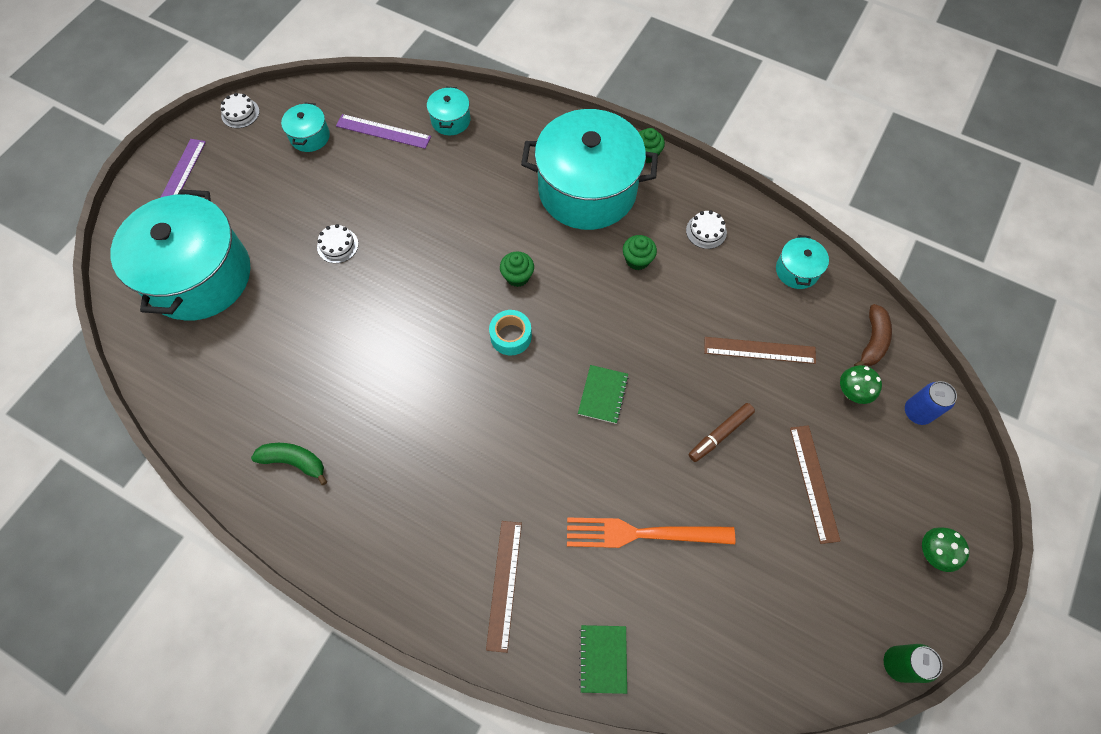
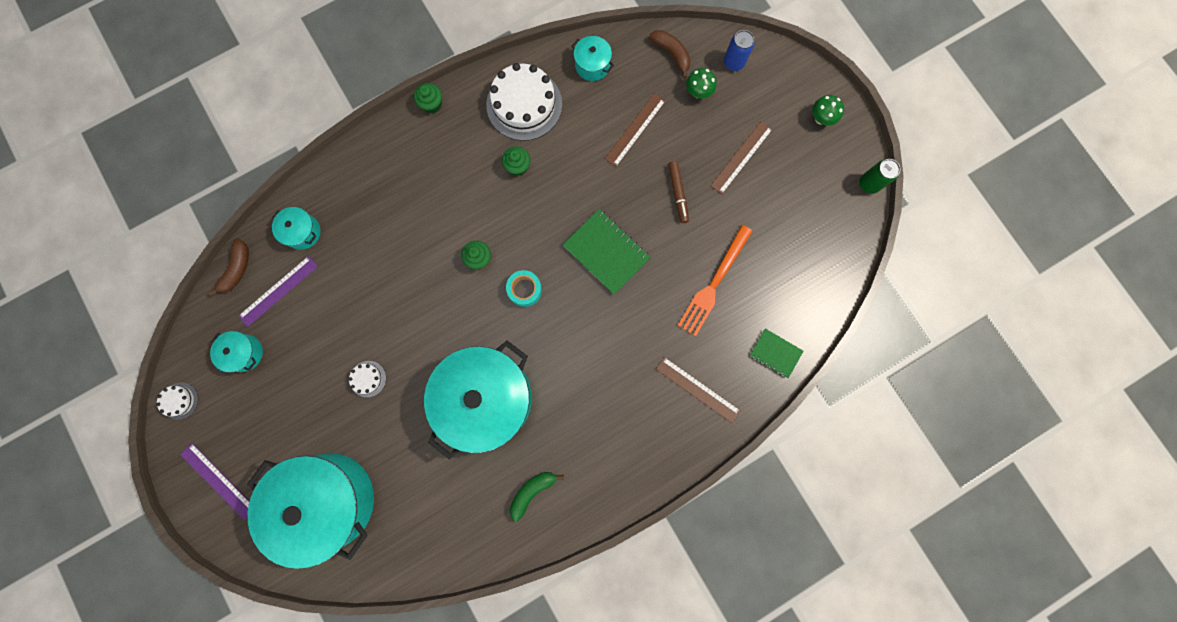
camera: 60 degrees left, 15 degrees up
(385, 92) = (237, 269): none -> brown banana
(587, 190) = (436, 166): turquoise pot -> turquoise pot (486, 398)
(603, 395) = (606, 252): green notebook -> green notebook, size x1.68
(706, 231) = (524, 104): white cake -> white cake, size x2.24
(814, 483) = (741, 157): brown ruler -> brown ruler turned 75 degrees counterclockwise

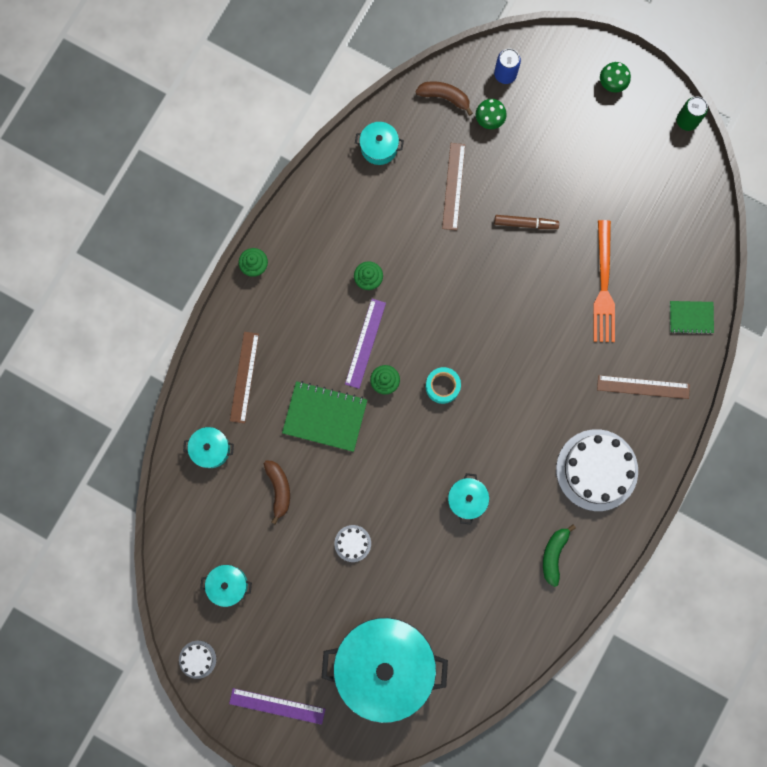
camera: 30 degrees left, 0 degrees up
(237, 269) = (173, 516): brown banana -> brown banana (279, 489)
(278, 291) = (223, 513): purple ruler -> purple ruler (365, 343)
(486, 398) = (467, 499): turquoise pot -> turquoise pot, size x0.42
(524, 104) = (339, 219): white cake -> white cake (597, 470)
(606, 252) = (494, 312): green notebook -> green notebook (325, 416)
(677, 193) = (525, 223): brown marker -> brown marker turned 45 degrees counterclockwise
(741, 157) = (562, 159): brown ruler -> brown ruler (244, 377)

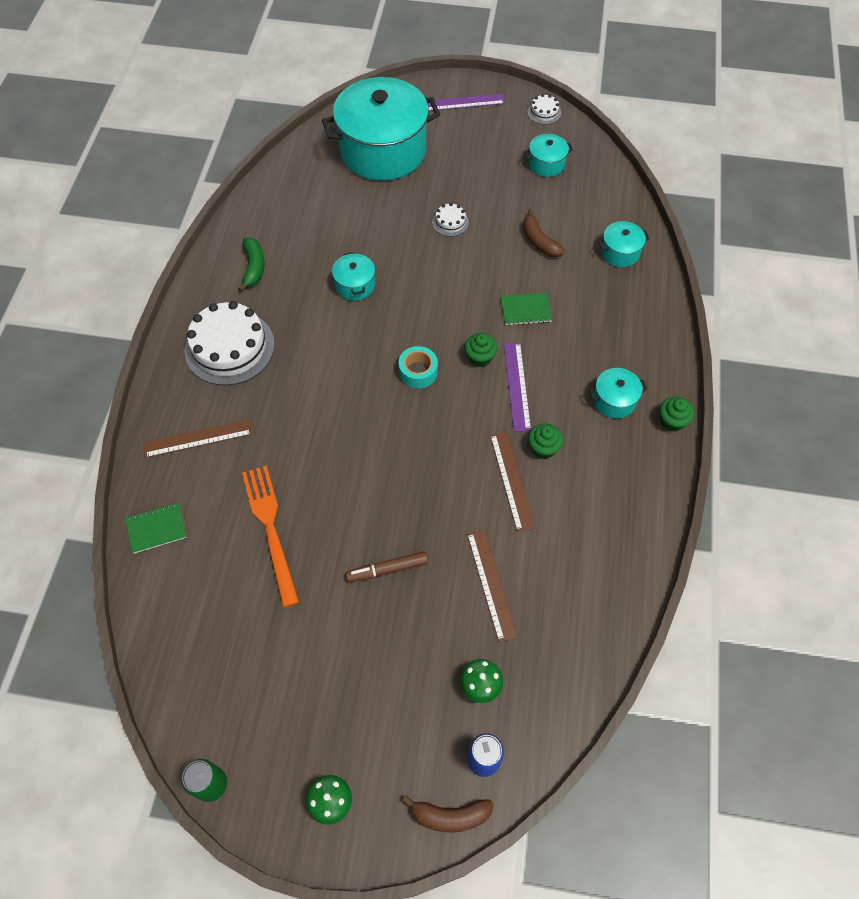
camera: 160 degrees right, 20 degrees down
(244, 377) = (623, 318): brown ruler -> brown ruler (511, 480)
(325, 416) = (525, 310): green notebook -> green notebook, size x0.59
(379, 147) = (602, 599): turquoise pot -> turquoise pot (614, 400)
(445, 97) = (550, 696): brown banana -> brown banana (450, 816)

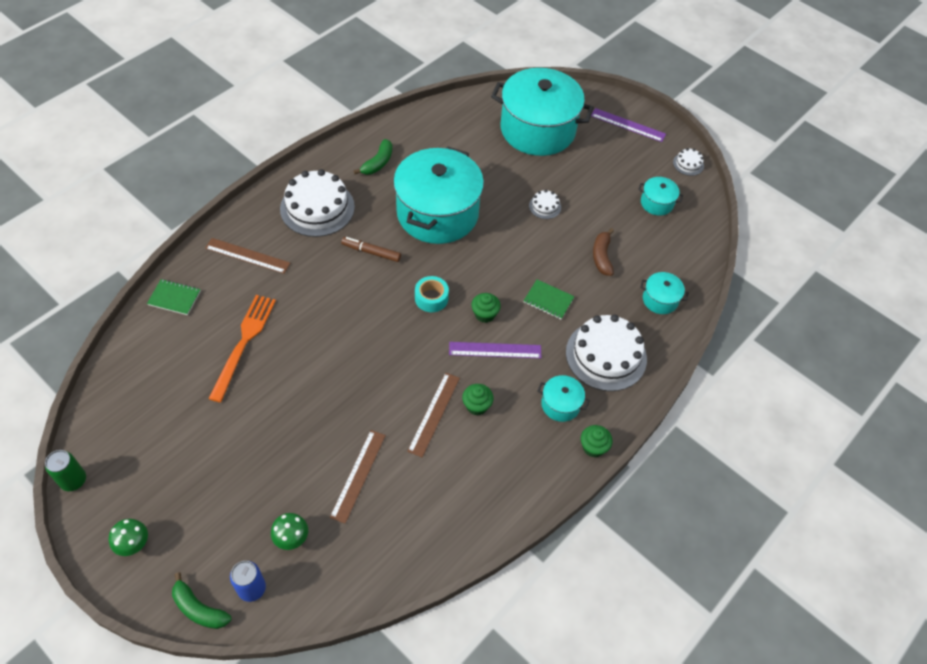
camera: 30 degrees right, 5 degrees down
(355, 285) = (437, 213): turquoise pot -> turquoise pot, size x2.38
(387, 569) = (296, 419): brown marker -> brown marker (371, 252)
(450, 816) = (199, 609): brown banana -> green banana
(517, 386) = (495, 350): purple ruler -> purple ruler turned 60 degrees clockwise
(616, 331) = (606, 355): none -> white cake

